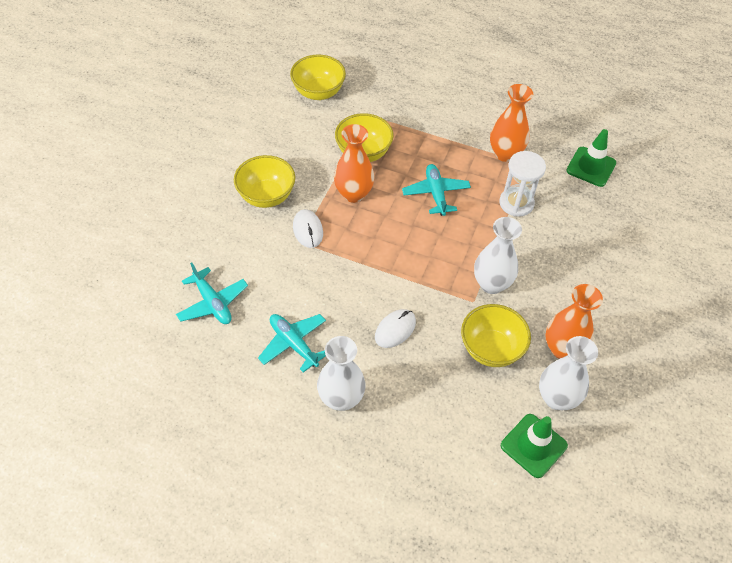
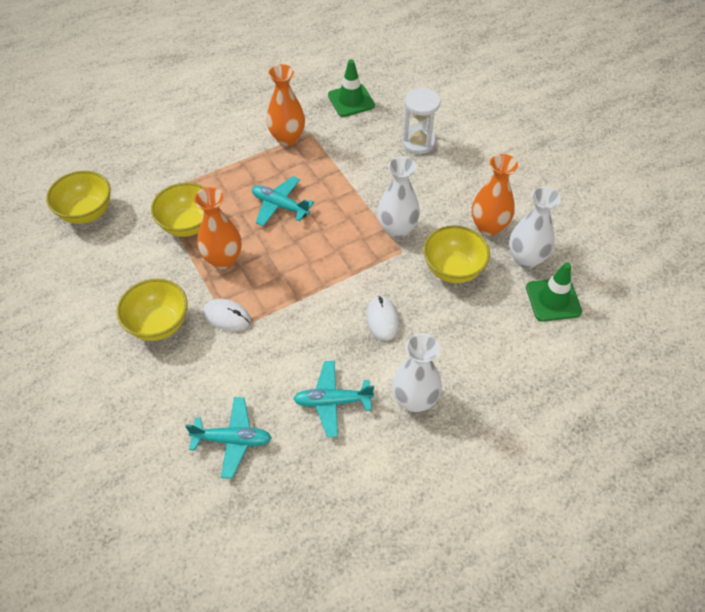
camera: 50 degrees left, 0 degrees up
(516, 203) = (339, 164): white hourglass -> white hourglass (418, 142)

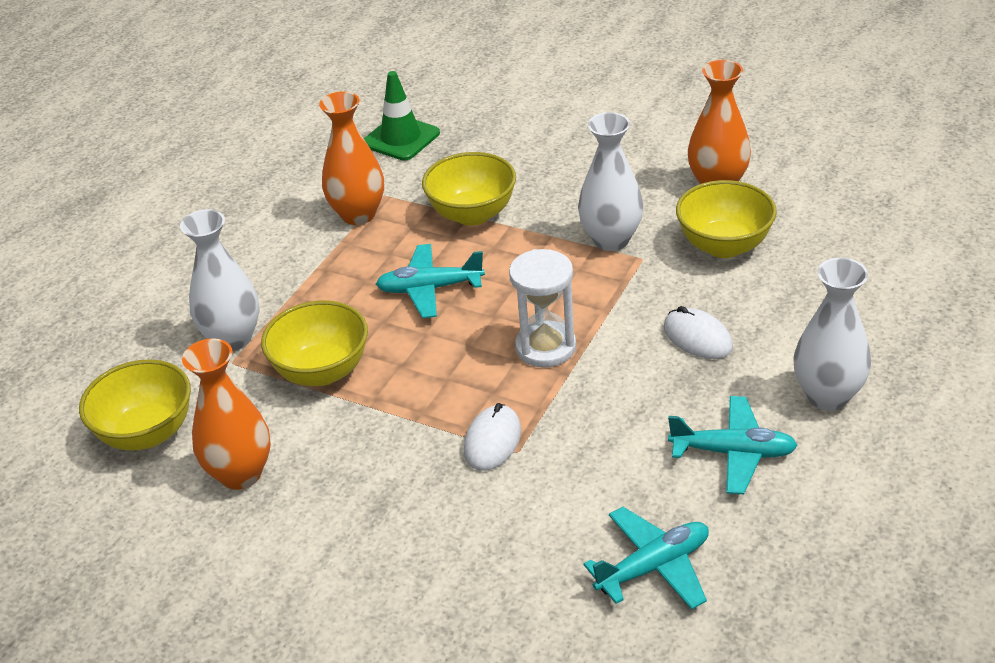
camera: 30 degrees left, 15 degrees down
(159, 324) = (405, 501): yellow bowl -> yellow bowl (472, 214)
(223, 259) = (416, 383): orange vase -> orange vase (240, 474)
(227, 316) = (492, 441): white mouse -> white mouse turned 60 degrees counterclockwise
(332, 401) = (733, 453): turquoise plane -> turquoise plane turned 135 degrees counterclockwise
(418, 142) = (538, 143): white hourglass -> white hourglass (545, 347)
(526, 259) = (795, 194): white vase -> white vase (233, 338)
(553, 299) = (868, 217): green traffic cone -> none

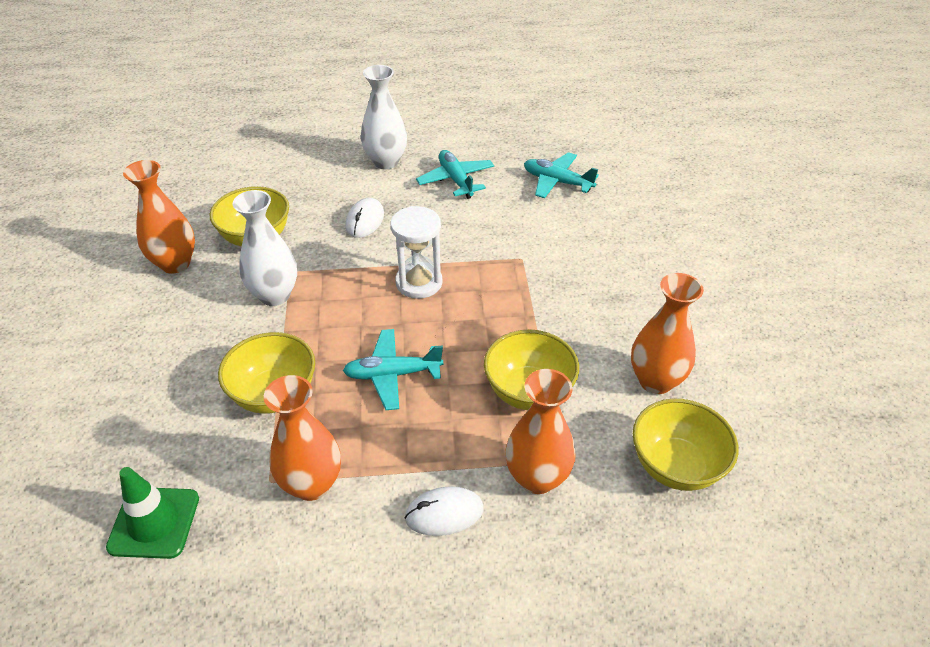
camera: 125 degrees left, 5 degrees up
(233, 338) = (537, 478): white vase -> orange vase
(430, 289) = (392, 374): turquoise plane -> turquoise plane turned 120 degrees clockwise
(492, 441) = (522, 272): white mouse -> white mouse (444, 513)

